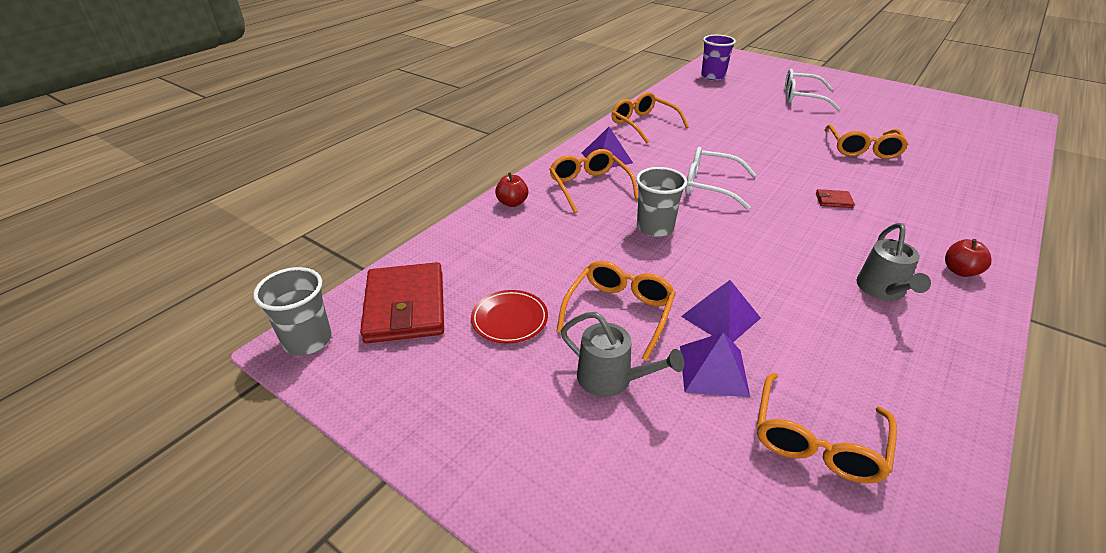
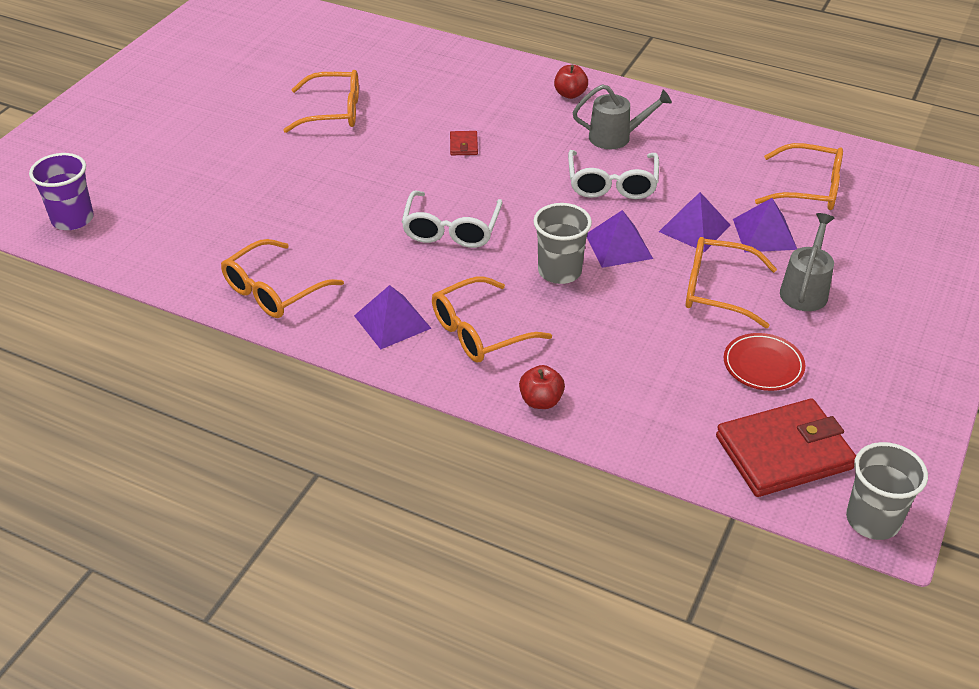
camera: 100 degrees left, 5 degrees up
(689, 263) = (618, 246): none -> purple pyramid
(802, 98) = (170, 140): white glasses -> white glasses (612, 184)

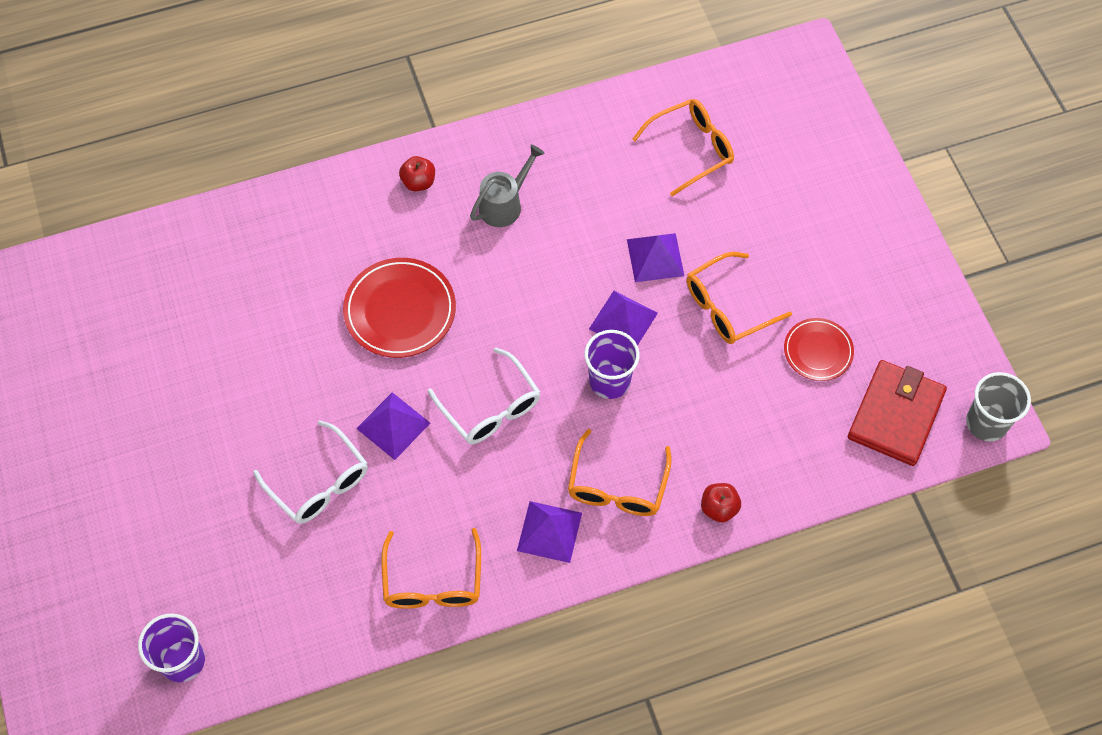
camera: 45 degrees left, 20 degrees up
(333, 112) = (250, 361): orange glasses -> none
(464, 145) = (400, 310): red wallet -> red plate
(559, 271) = (609, 381): grey cup -> purple cup
(612, 184) = (554, 259): white glasses -> white glasses (319, 483)
(764, 234) = (705, 223): purple pyramid -> purple pyramid (393, 425)
(805, 289) = (780, 257): grey watering can -> none

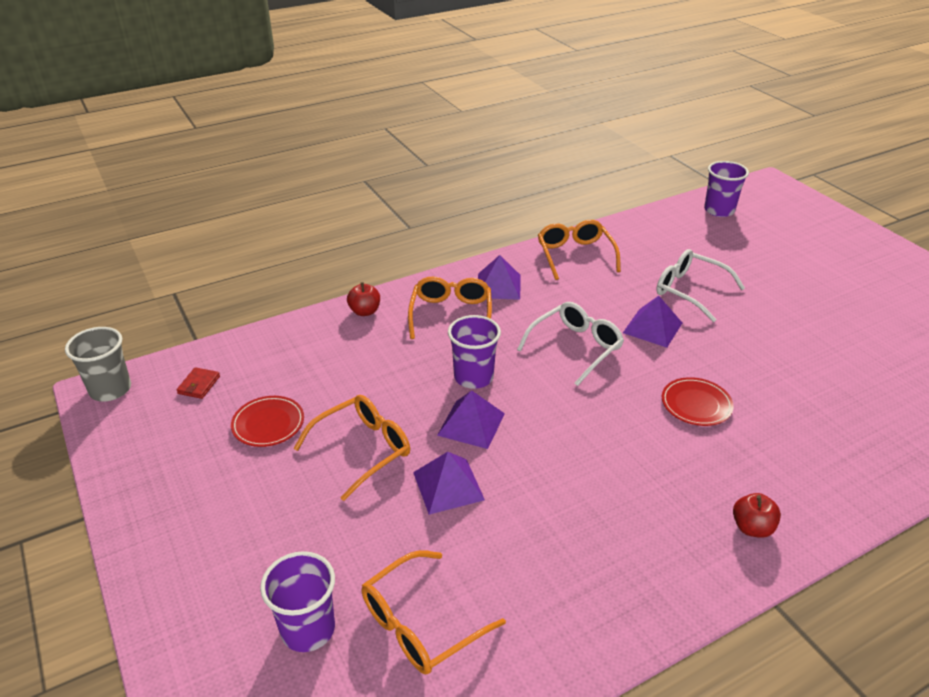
camera: 170 degrees right, 25 degrees down
(400, 310) = (696, 404): red plate -> red plate, size x0.61
(490, 407) = (575, 347): white glasses -> white glasses turned 90 degrees clockwise
(505, 204) = (638, 517): grey watering can -> none
(771, 157) = (308, 629): none -> purple cup
(895, 415) = (199, 385): red wallet -> red wallet, size x0.41

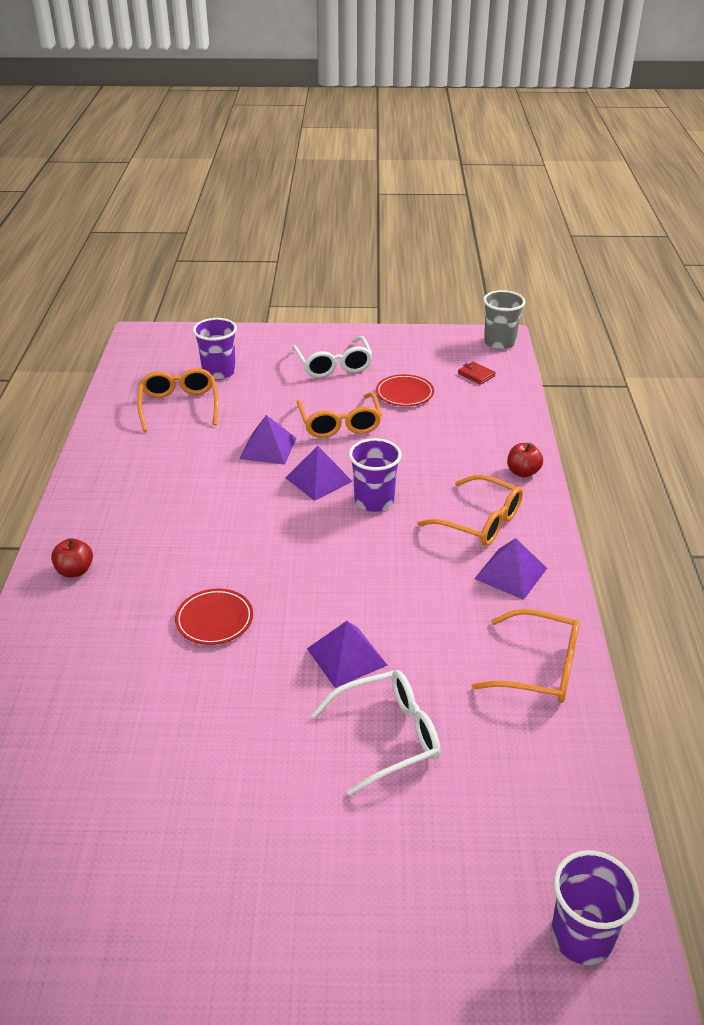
camera: 120 degrees right, 0 degrees up
(575, 347) = (362, 581): white glasses -> white glasses (333, 365)

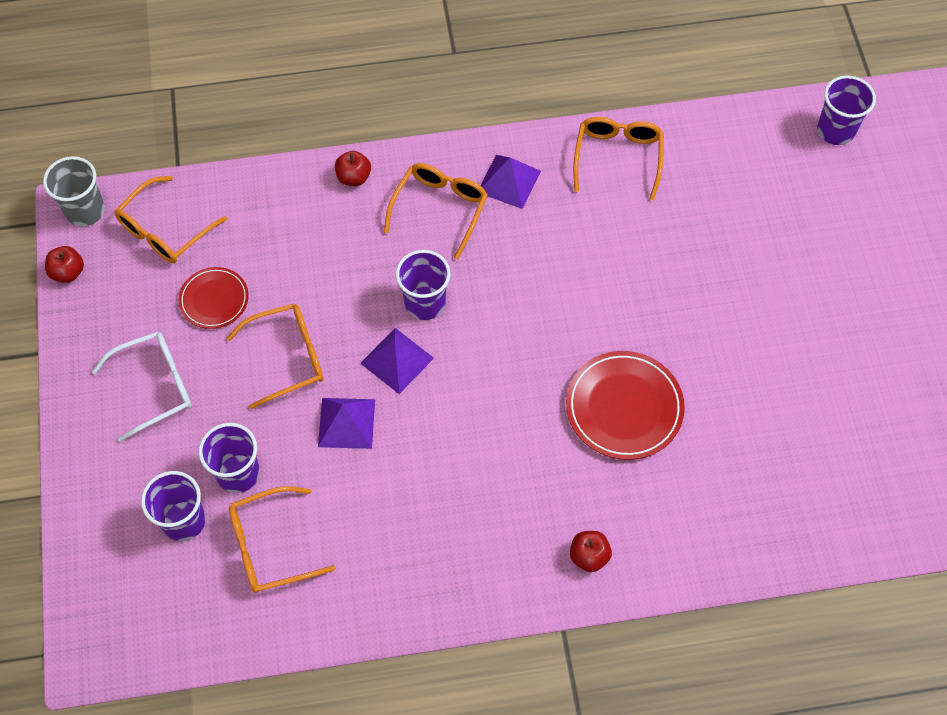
camera: 100 degrees left, 25 degrees up
(214, 619) = (624, 407): red plate -> red plate, size x1.63
(246, 396) = (238, 473): none -> purple cup
(347, 656) = (641, 293): purple pyramid -> none
(387, 736) = (715, 253): white glasses -> none
(443, 335) = (68, 272): none -> red apple
(476, 375) = (165, 230): red wallet -> orange glasses

